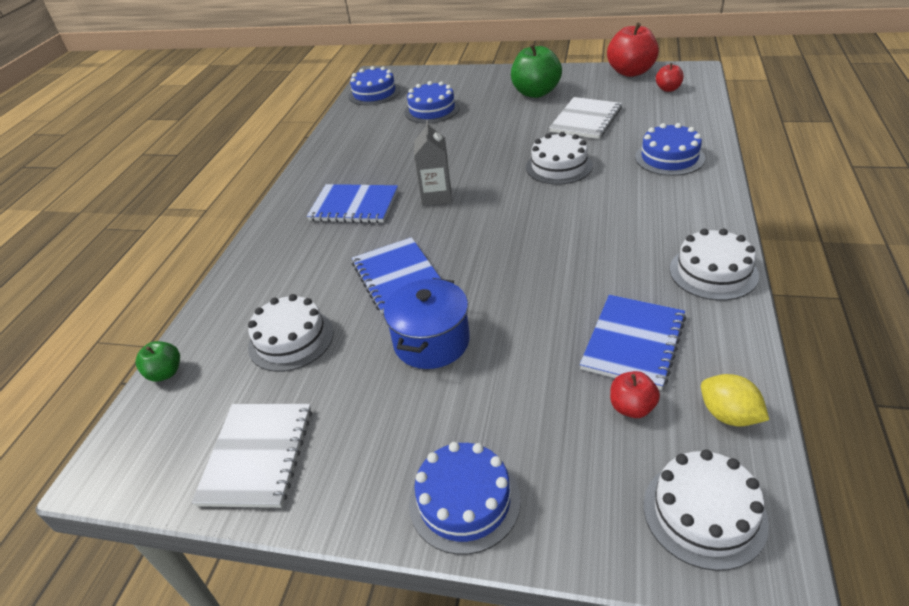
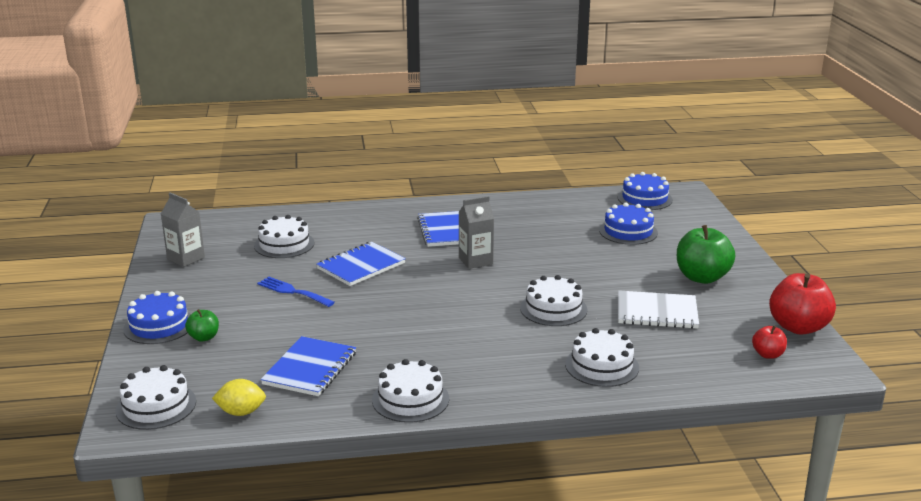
camera: 65 degrees right, 15 degrees down
(165, 373) = (246, 215): green apple -> green apple (204, 337)
(257, 455) = (186, 258): white notebook -> grey carton
(431, 342) = (292, 291): blue pot -> blue fork
(632, 408) = (242, 373): red apple -> none
(633, 342) = (310, 368): blue notebook -> blue notebook turned 75 degrees counterclockwise
(669, 158) = (601, 366): blue cake -> white cake
(729, 415) = (241, 412): yellow lemon -> yellow lemon turned 60 degrees clockwise

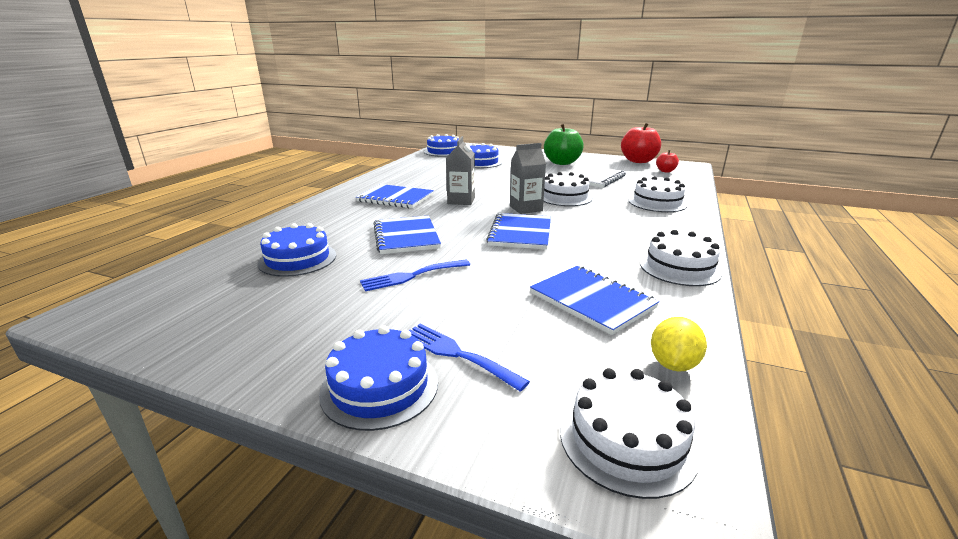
camera: 60 degrees left, 0 degrees up
(186, 258) = (215, 324): grey carton -> grey carton (526, 208)
(204, 337) = (456, 354): green apple -> blue fork
(284, 244) = (298, 259): white cake -> blue cake
(419, 310) = (520, 233): none -> blue notebook

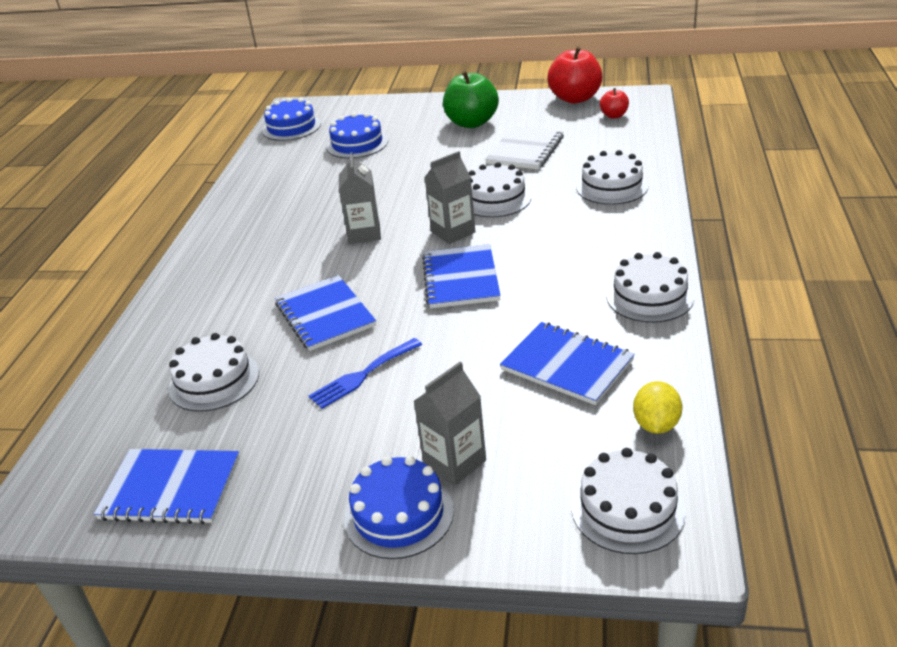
camera: 10 degrees left, 10 degrees up
(298, 259) = (214, 380): blue cake -> white cake
(395, 198) = (275, 246): blue notebook -> blue notebook (171, 488)
(456, 354) = (454, 462): blue fork -> grey carton

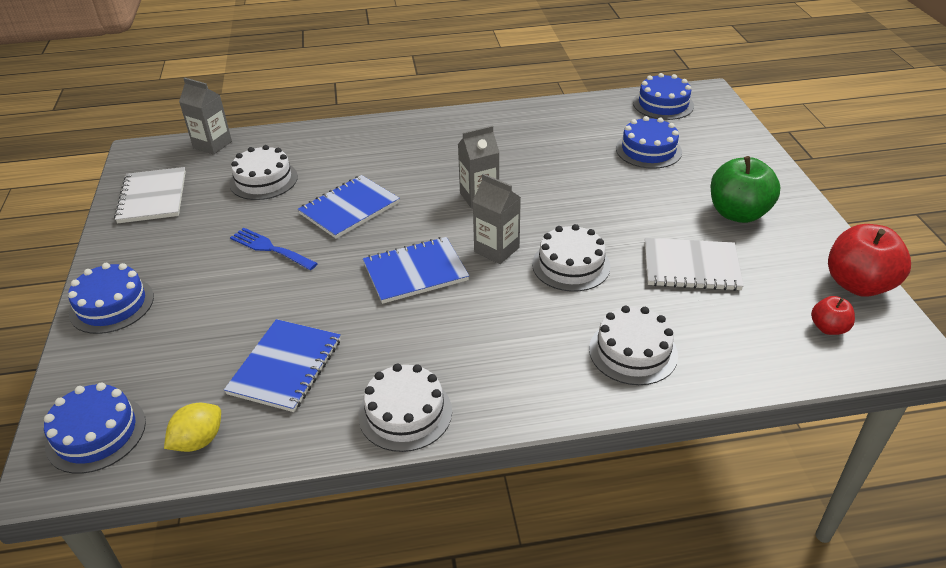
camera: 70 degrees right, 5 degrees up
(171, 488) = (153, 197): blue notebook -> white notebook
(454, 462) = (163, 321): grey carton -> grey carton (212, 145)
(627, 508) = (96, 433): white cake -> blue cake
(656, 424) = (199, 441): yellow lemon -> yellow lemon turned 45 degrees counterclockwise

